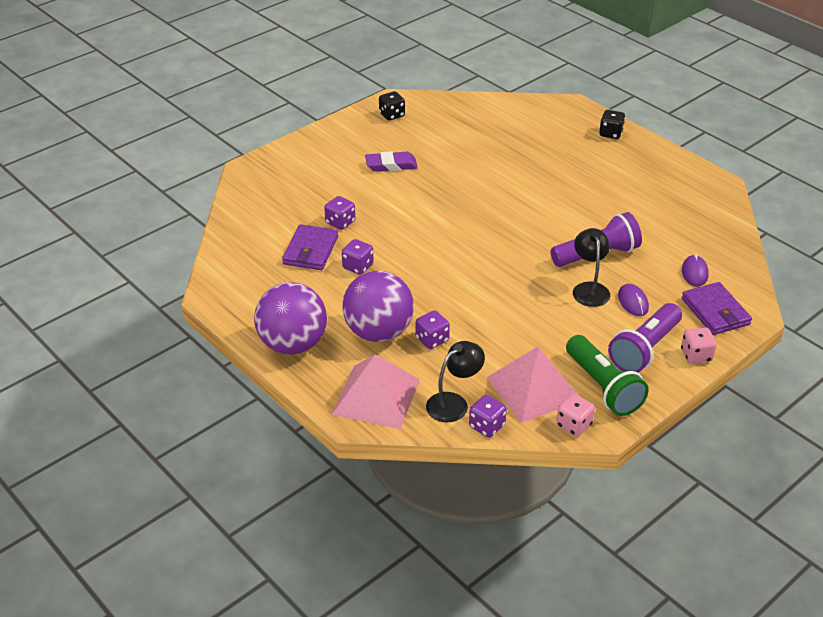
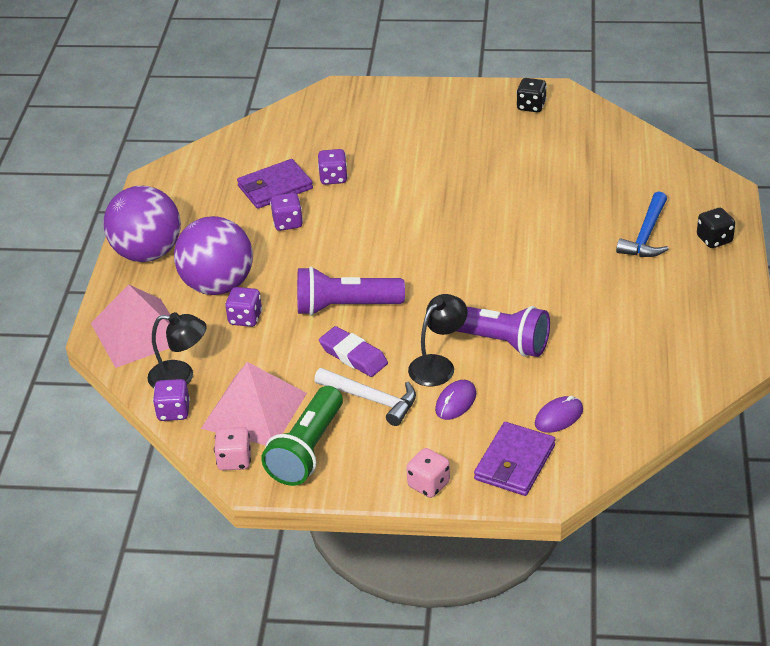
camera: 50 degrees right, 0 degrees up
(391, 165) = (454, 152): purple eraser -> purple eraser (353, 356)
(574, 151) = (646, 235): none -> blue hammer
(588, 333) = (372, 399): none -> white hammer
(644, 349) = (394, 447): purple flashlight -> purple flashlight (345, 306)

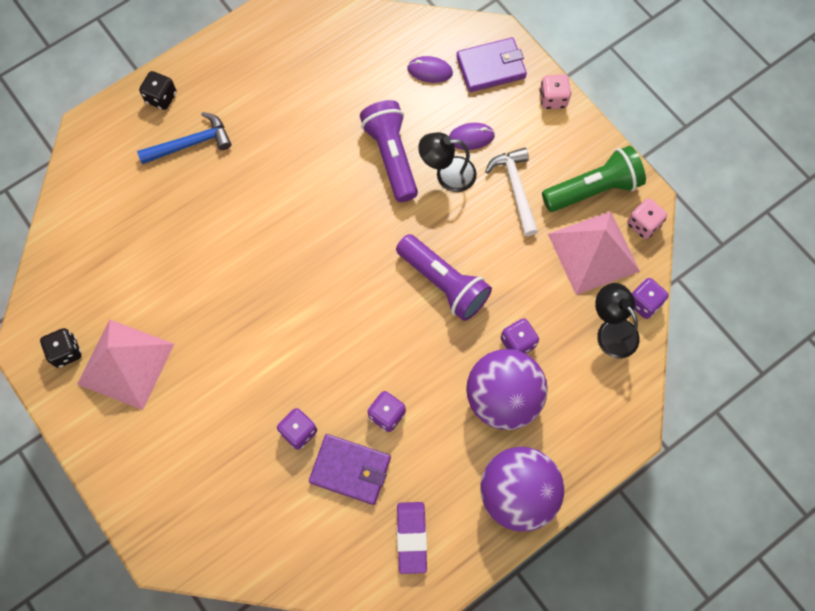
camera: 135 degrees left, 30 degrees up
(138, 332) = (601, 407): pink pyramid -> pink pyramid (126, 364)
(353, 356) = (487, 234): purple eraser -> purple eraser (411, 537)

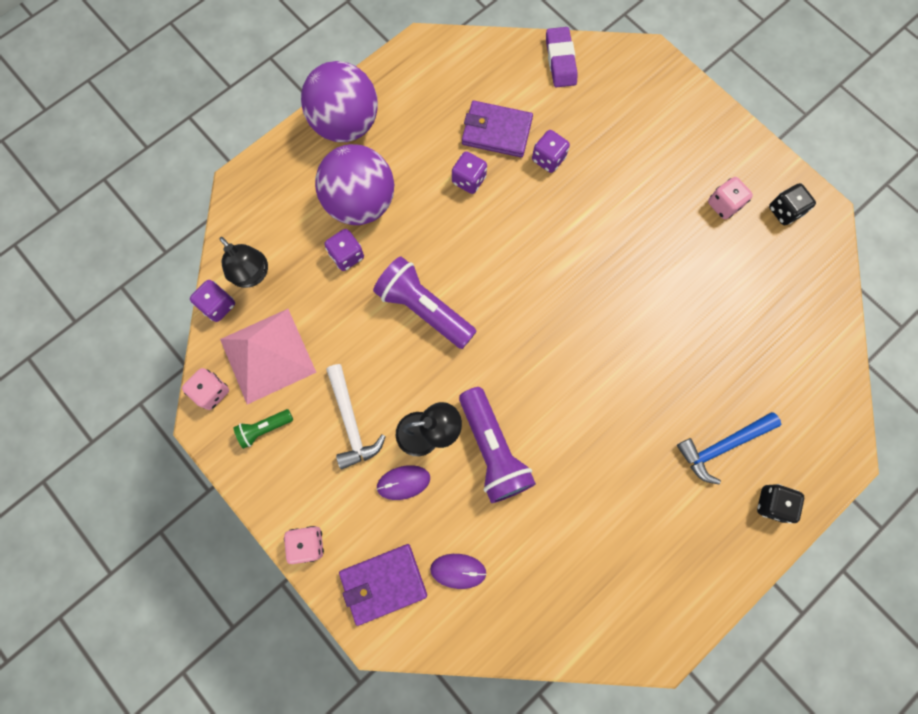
camera: 175 degrees right, 5 degrees up
(126, 364) = (723, 205): pink pyramid -> pink dice
(411, 537) = (437, 84): purple eraser -> purple eraser (560, 60)
(593, 189) = (264, 428): green flashlight -> green flashlight, size x0.51

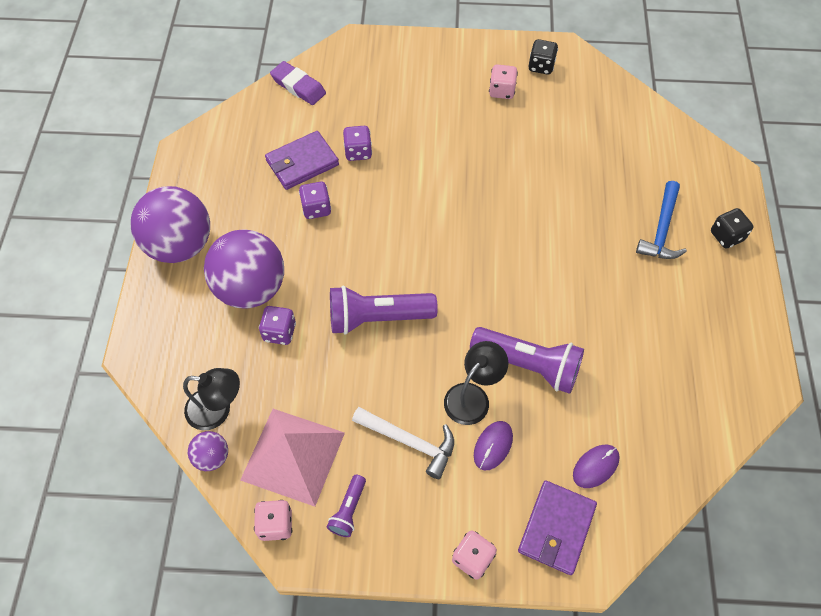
camera: 45 degrees left, 15 degrees down
(218, 305) = (212, 457): purple dice -> purple ball
(264, 428) = (348, 510): green flashlight -> purple flashlight

